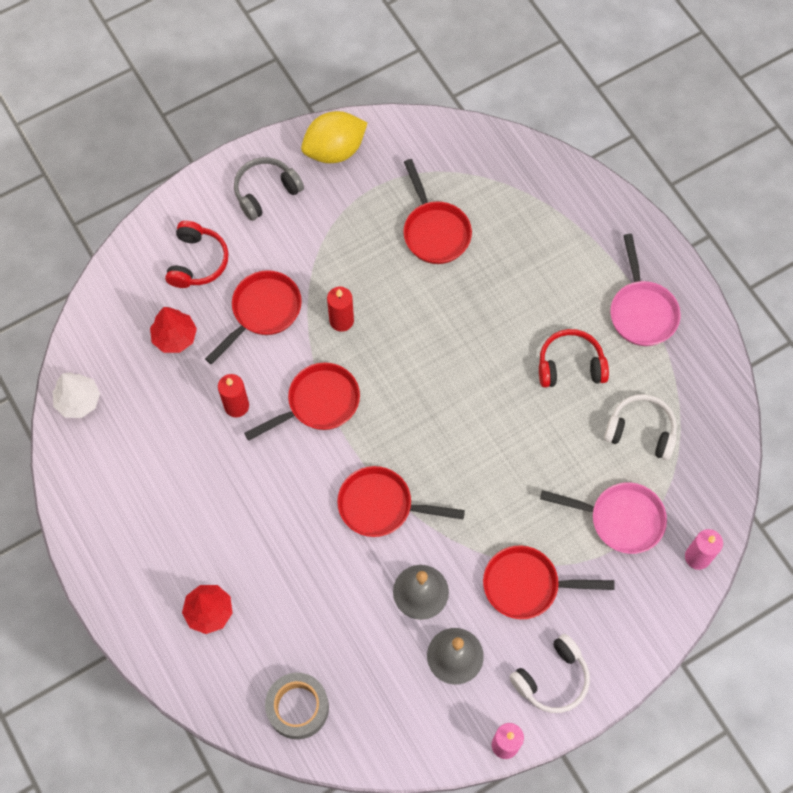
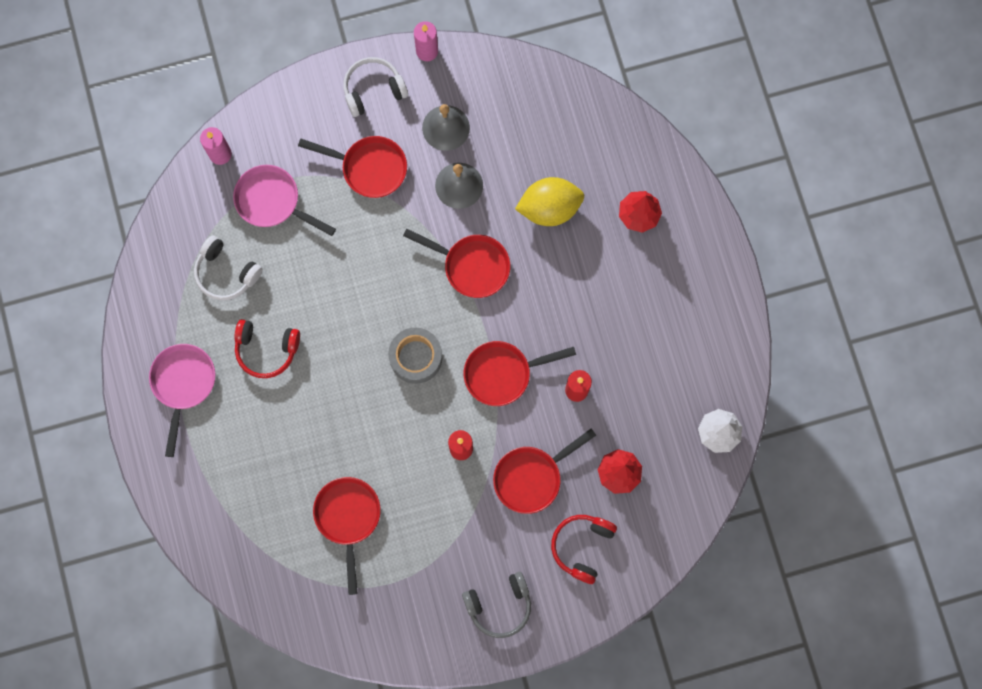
camera: 165 degrees left, 10 degrees up
(298, 708) = (583, 120): grey tape -> grey tape (416, 357)
(335, 150) = (420, 635): yellow lemon -> yellow lemon (549, 208)

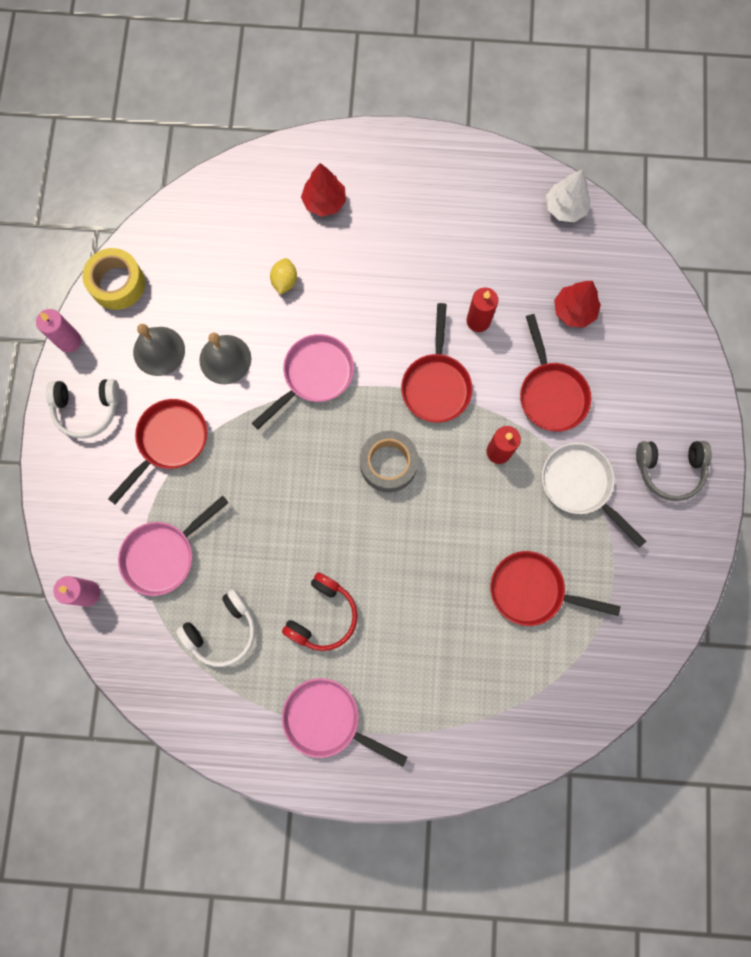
camera: 70 degrees left, 0 degrees up
(373, 90) = (87, 409): white headphones -> white headphones turned 90 degrees counterclockwise
(456, 530) = (580, 485): none -> white pan
(472, 266) = (314, 376): red pan -> pink pan
(493, 69) = (117, 284): none -> yellow tape
(499, 605) = (669, 469): grey headphones -> grey headphones turned 90 degrees clockwise
(549, 208) = (284, 281): yellow lemon -> yellow lemon, size x0.52
(582, 546) = (635, 370): red headphones -> none

